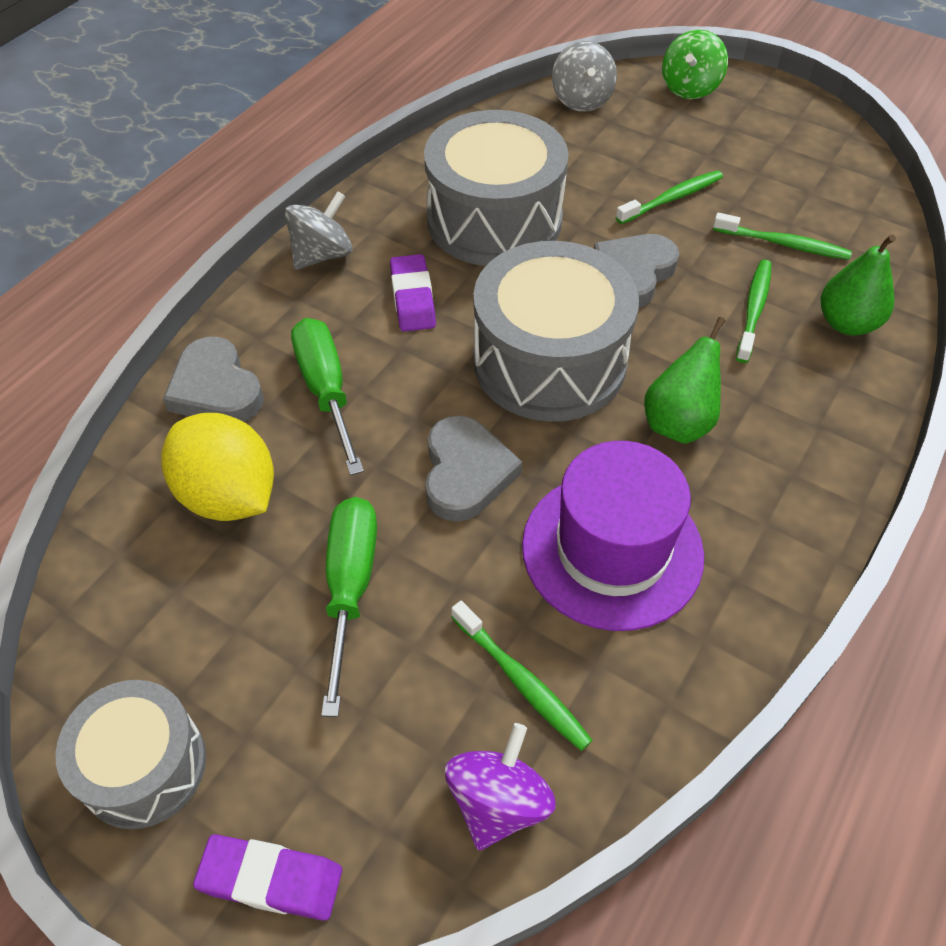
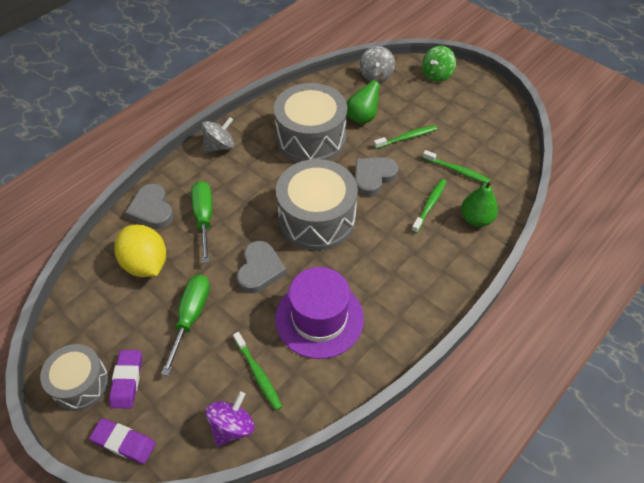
camera: 10 degrees right, 0 degrees up
(412, 298) = (258, 175): purple eraser -> purple eraser (127, 380)
(678, 423) = (371, 259): green pear -> green pear (362, 117)

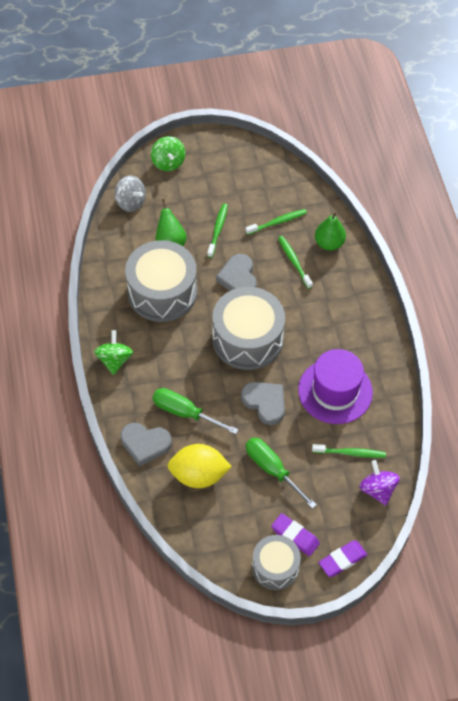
camera: 55 degrees left, 5 degrees up
(219, 146) = (114, 360): grey spinning top -> green spinning top

